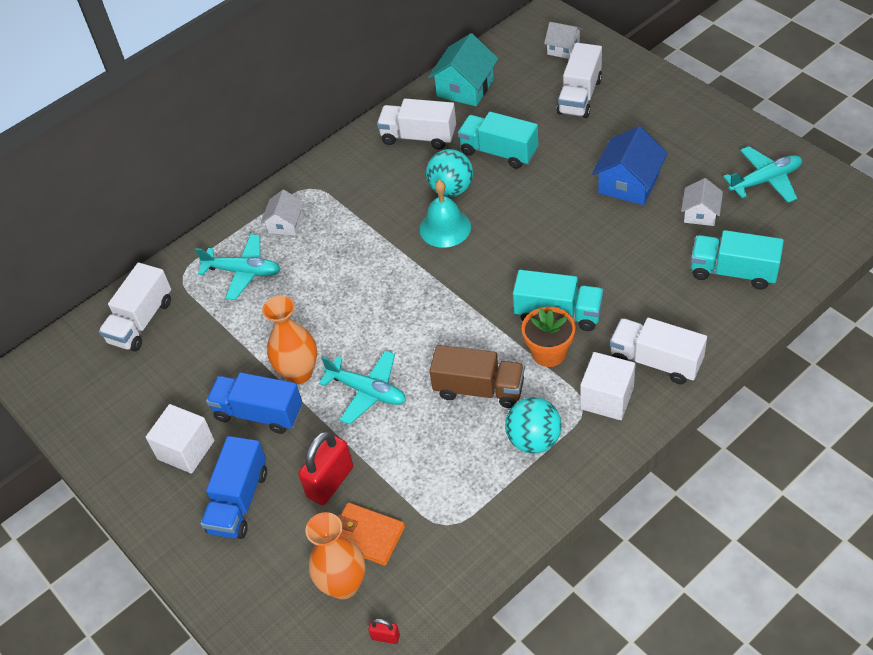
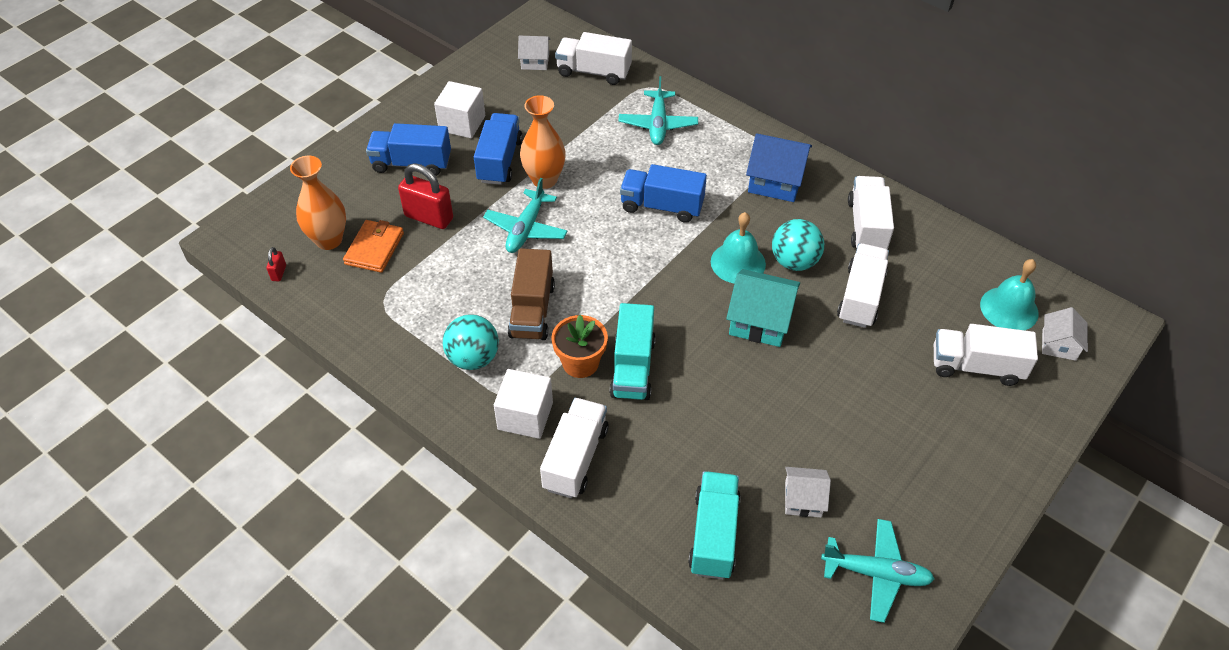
camera: 75 degrees right, 0 degrees up
(285, 224) = (722, 143): white house -> white house (535, 61)
(361, 277) = (662, 206): none -> blue truck
(465, 88) = (957, 257): turquoise house -> turquoise house (760, 320)
(499, 152) = (860, 297): turquoise truck -> white truck
(524, 68) = (1009, 309): none -> turquoise bell
(628, 183) = (838, 423): blue house -> blue house (775, 181)
(765, 180) = (876, 573): turquoise plane -> turquoise plane turned 45 degrees counterclockwise

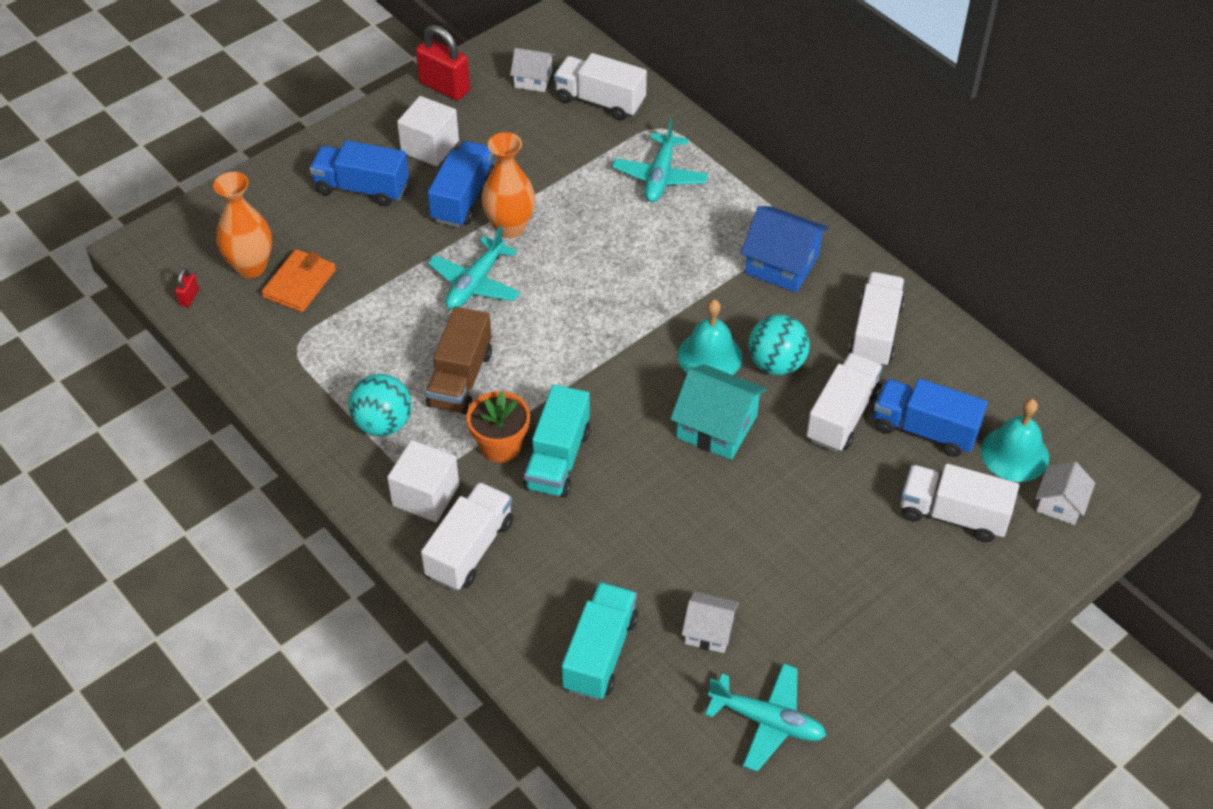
camera: 10 degrees right, 0 degrees up
(429, 217) = (368, 255): red padlock -> red padlock (444, 87)
(662, 206) = (639, 277): blue truck -> blue truck (924, 430)

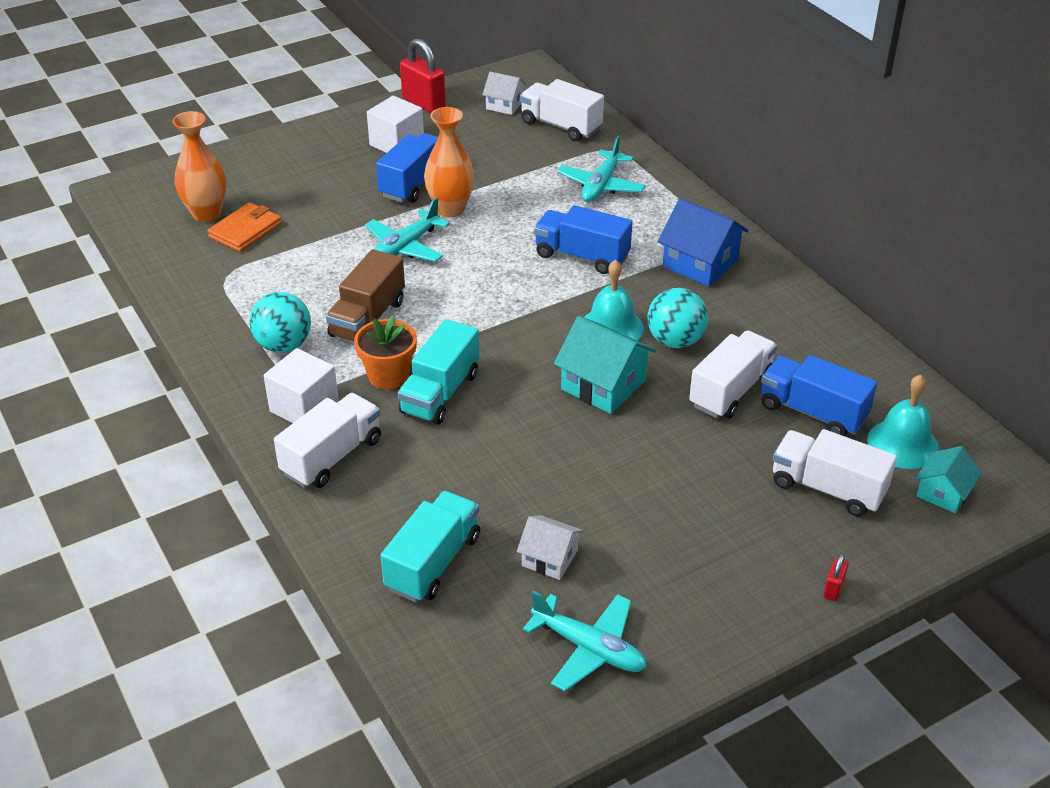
camera: 10 degrees right, 10 degrees down
(189, 297) = (143, 230): red padlock -> red padlock (833, 589)
(362, 188) = (326, 167): blue truck -> blue truck (582, 256)
(875, 333) = (779, 327): white truck -> none
(1060, 504) = (943, 493): white house -> turquoise house

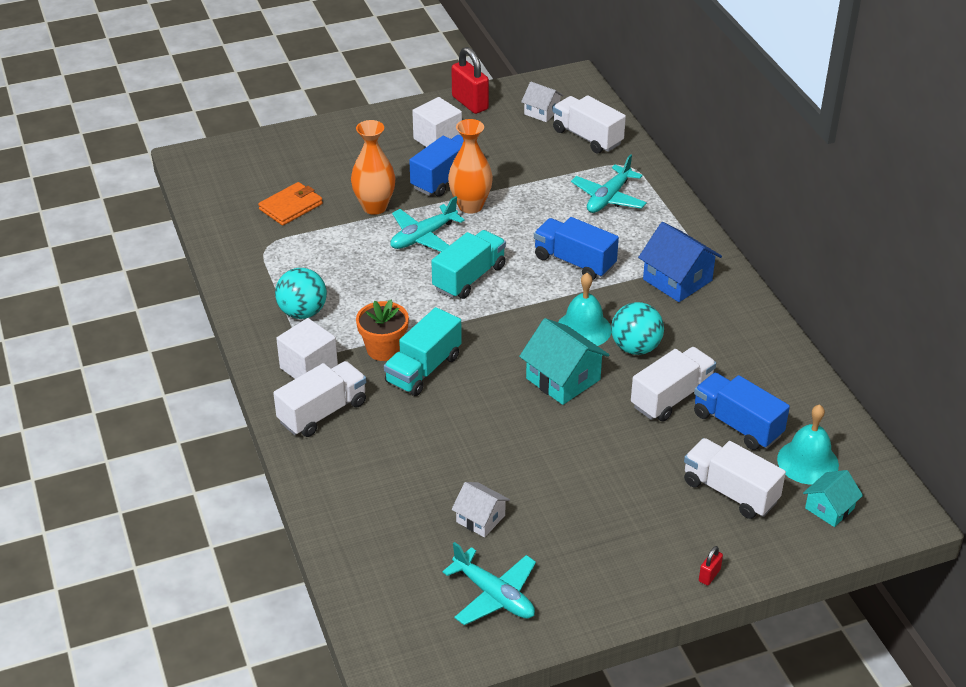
camera: 10 degrees right, 0 degrees up
(206, 214) = (261, 188): orange vase -> orange vase (374, 207)
(367, 318) = (377, 297): brown truck -> none
(433, 563) = (385, 510): turquoise truck -> turquoise truck (469, 278)

